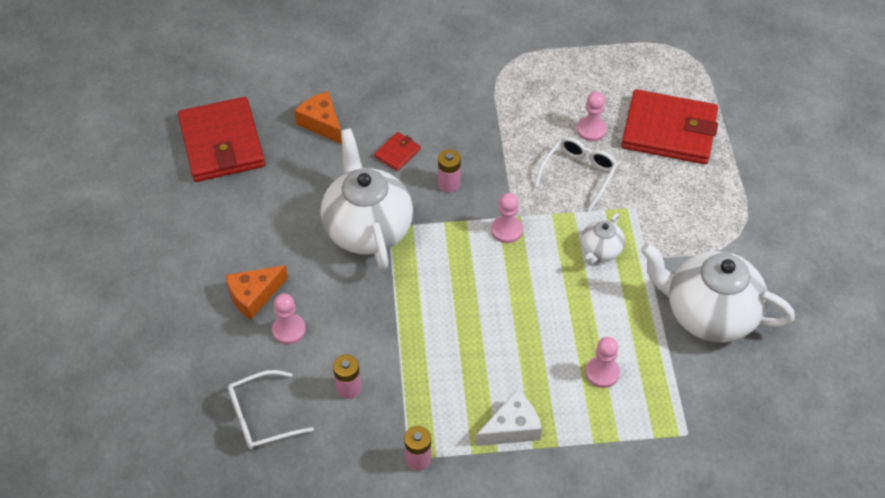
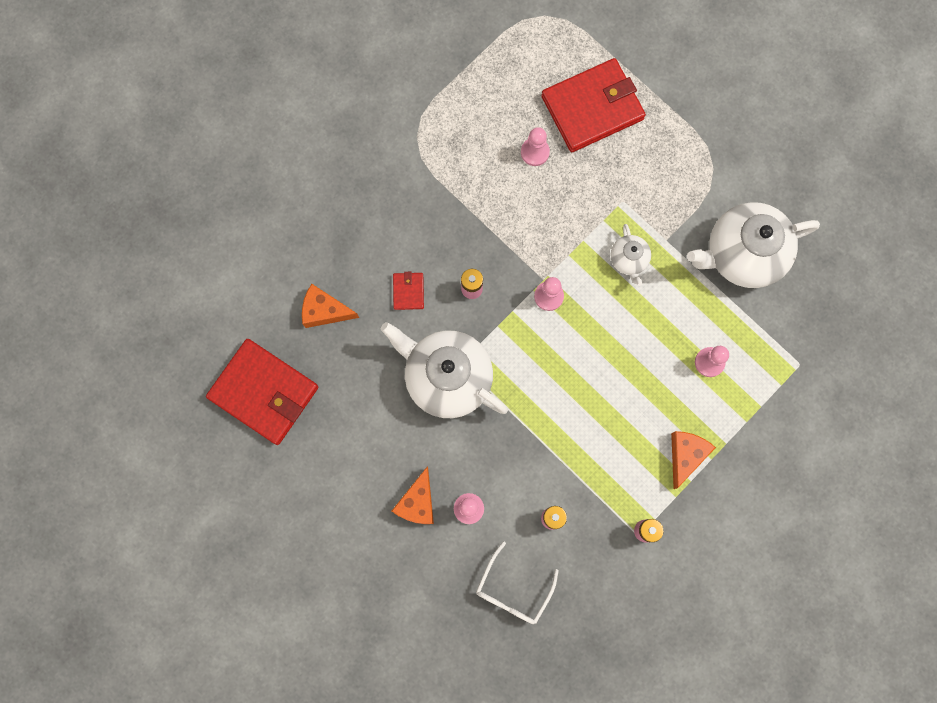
camera: 40 degrees left, 25 degrees up
(512, 428) = (685, 455): white cheese -> orange cheese
(578, 174) = (559, 202): white glasses -> none

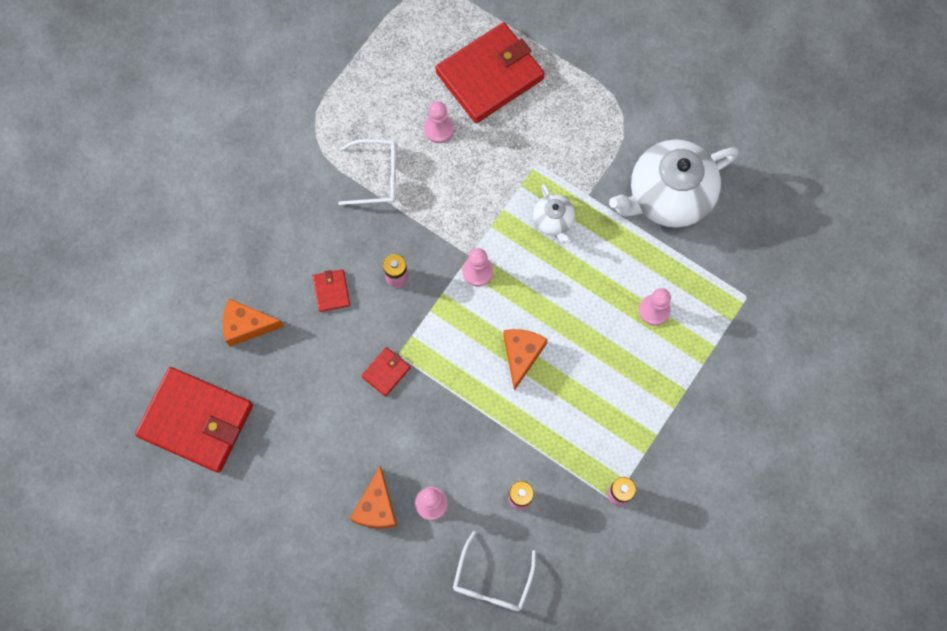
camera: 10 degrees left, 5 degrees down
(447, 377) = (386, 372): white teapot -> red wallet
(468, 188) = (377, 176): none -> white glasses
(685, 455) = (647, 409): orange cheese -> orange cheese (521, 355)

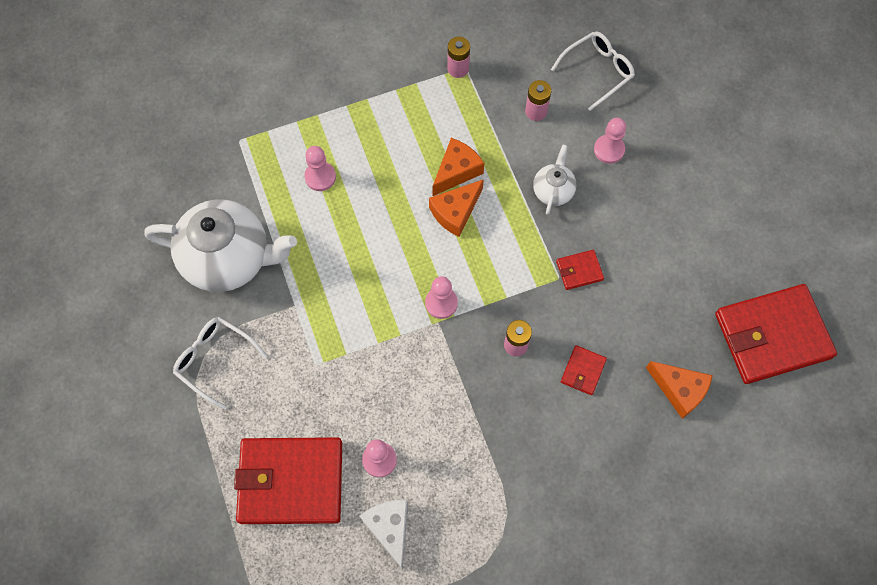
camera: 145 degrees left, 5 degrees down
(196, 421) = (772, 335): red wallet -> red wallet turned 75 degrees counterclockwise
(376, 507) = (655, 174): orange cheese -> orange cheese (456, 171)
(377, 176) = (470, 452): white glasses -> white glasses (215, 360)
(398, 90) = (389, 528): none -> white cheese
(553, 221) = (343, 303): white teapot -> white teapot (553, 190)

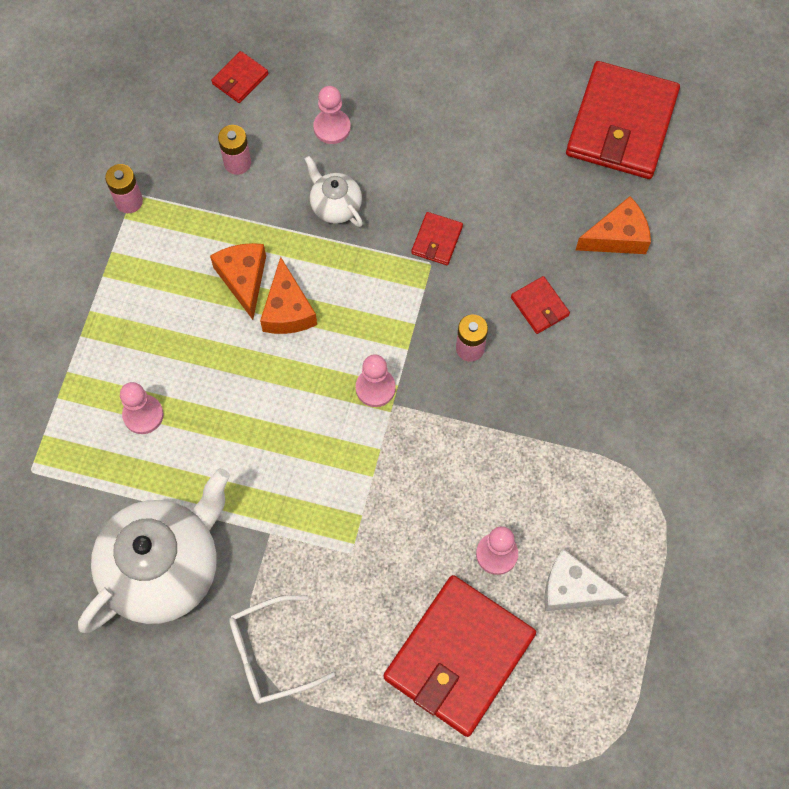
camera: 55 degrees left, 0 degrees up
(597, 71) = (240, 79): white glasses -> red wallet

